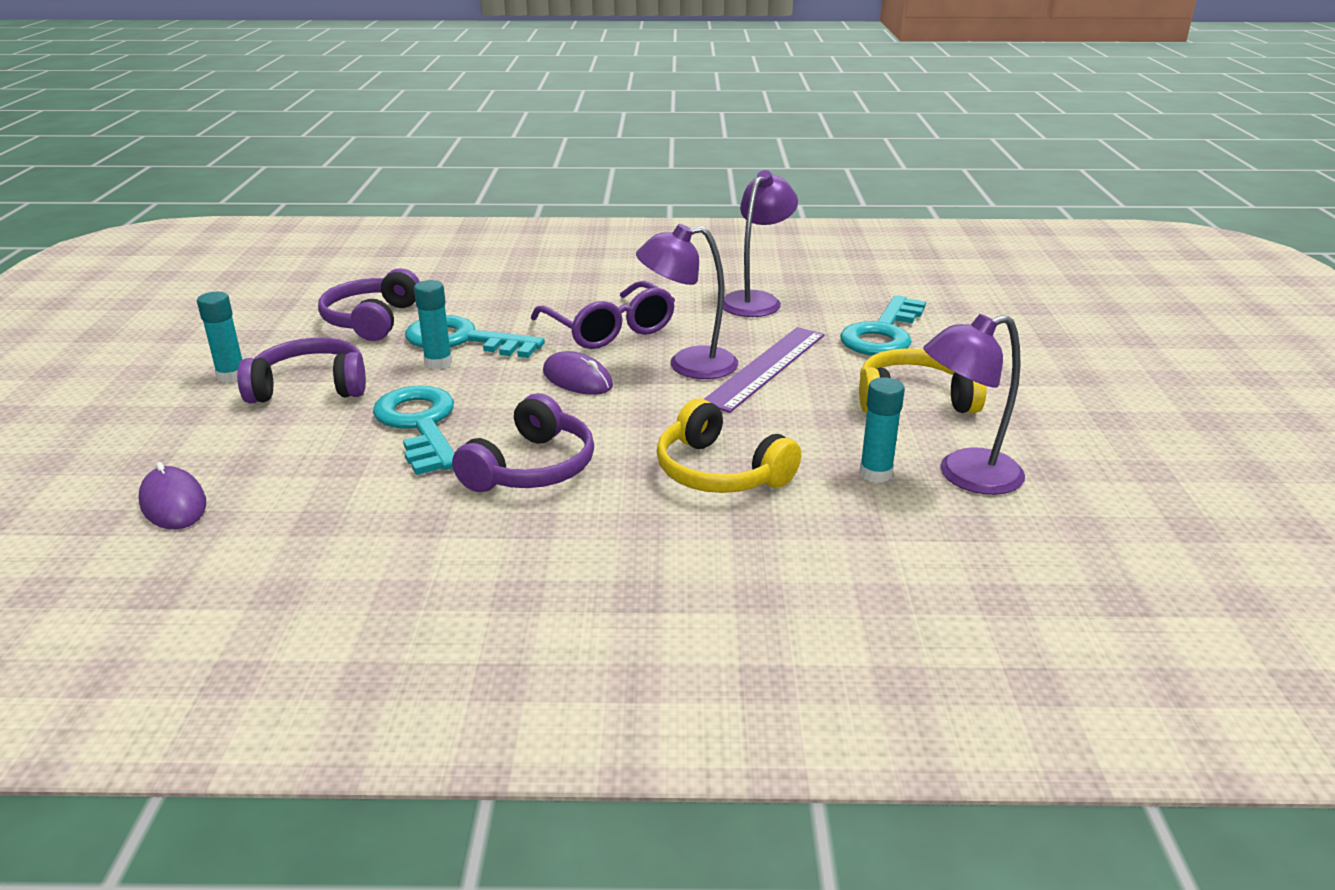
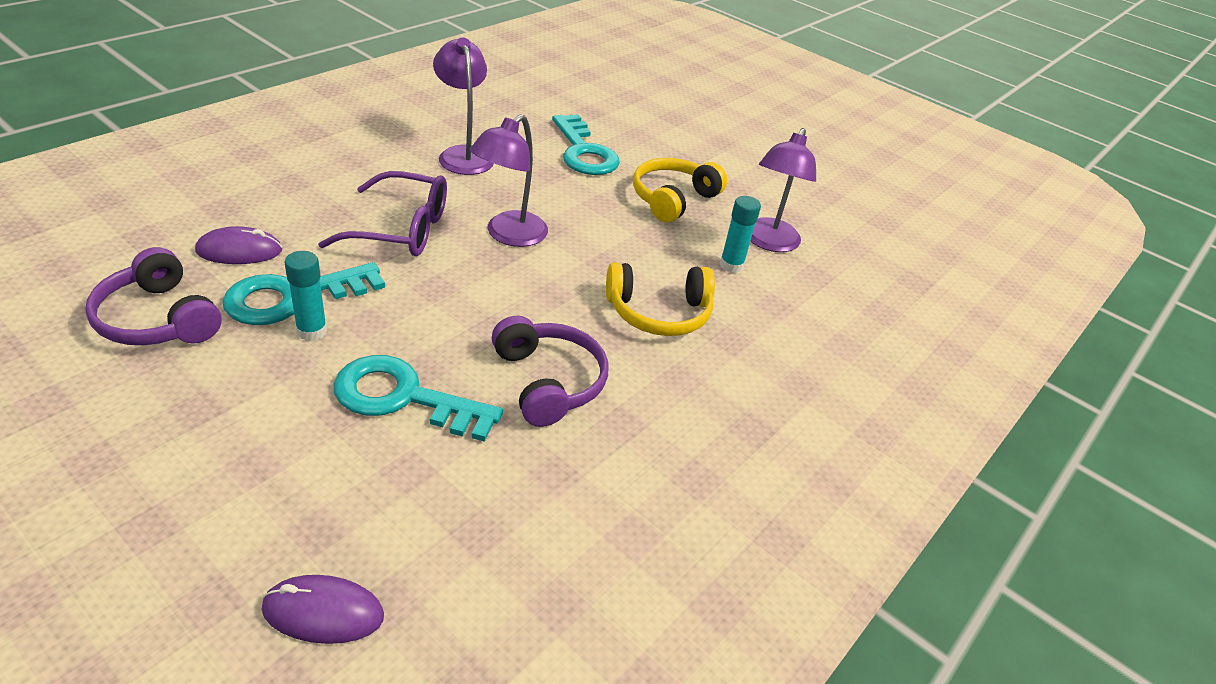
camera: 55 degrees left, 10 degrees up
(231, 376) = (115, 459): turquoise glue stick -> none
(310, 387) = (231, 422): purple headphones -> none
(577, 379) = (453, 288): purple mouse -> purple mouse (239, 251)
(766, 368) = (560, 213): purple ruler -> none

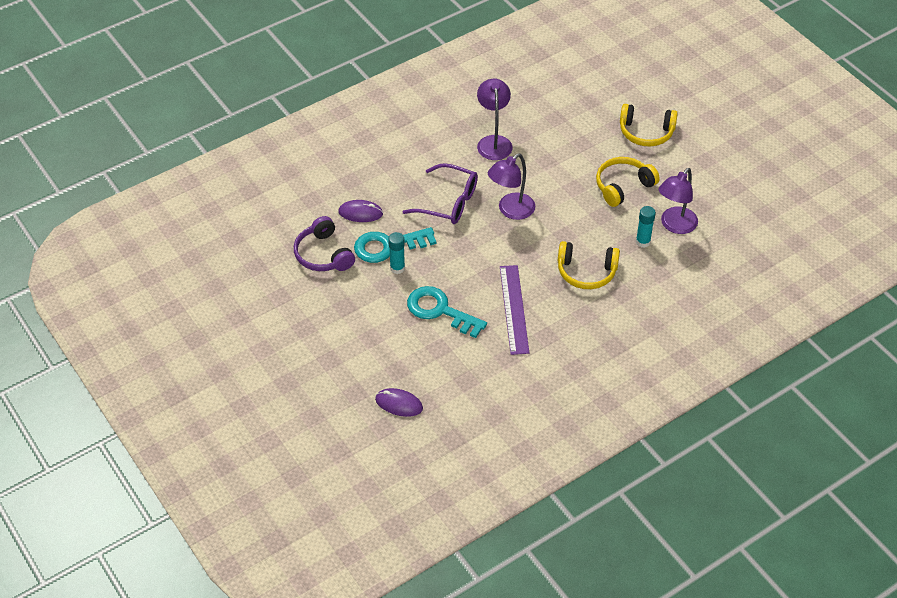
camera: 20 degrees right, 10 degrees up
(548, 382) = (514, 309): purple headphones -> purple ruler
(584, 152) = (574, 142): turquoise key -> none
(680, 140) = (646, 132): none -> yellow headphones

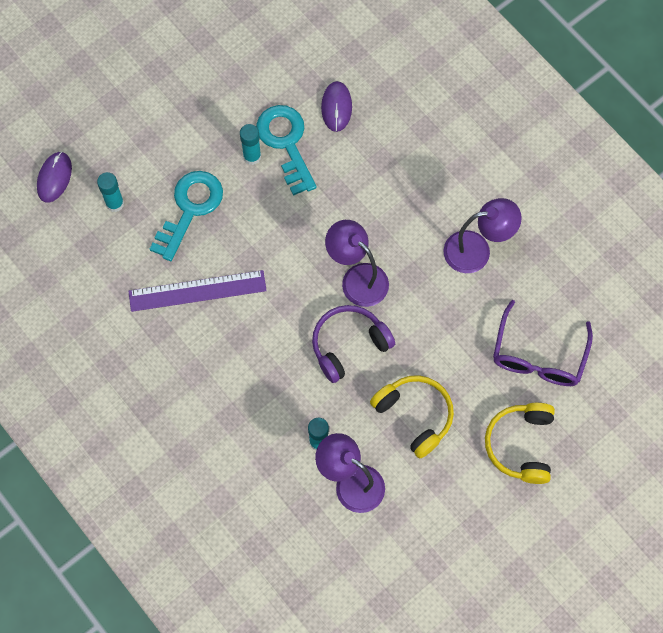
camera: 85 degrees right, 20 degrees up
(323, 254) = (267, 75): purple headphones -> purple headphones (349, 345)
(429, 361) = (115, 203): none -> turquoise glue stick
(449, 202) = (364, 205): purple glasses -> purple glasses (538, 356)
(586, 272) = (262, 373): yellow headphones -> none

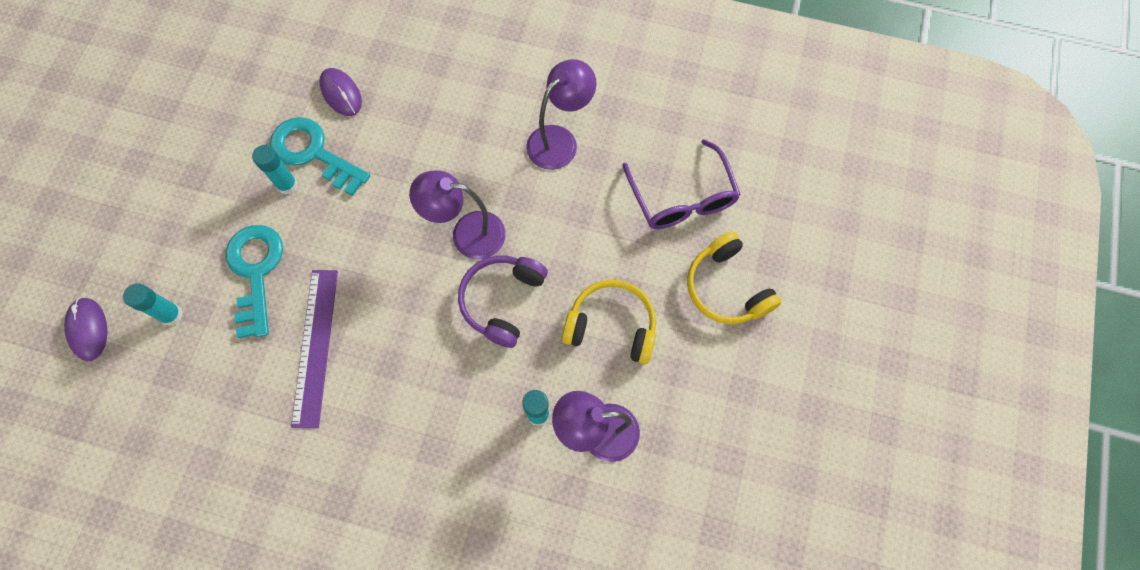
camera: 35 degrees left, 0 degrees up
(197, 290) = (315, 346): purple ruler -> purple ruler turned 45 degrees counterclockwise

